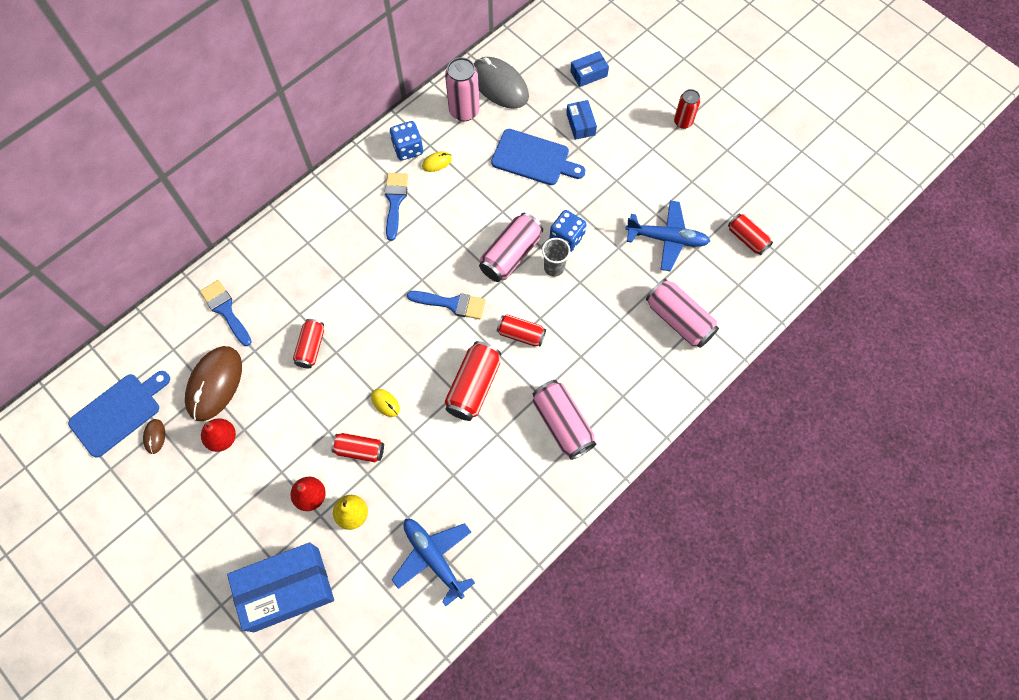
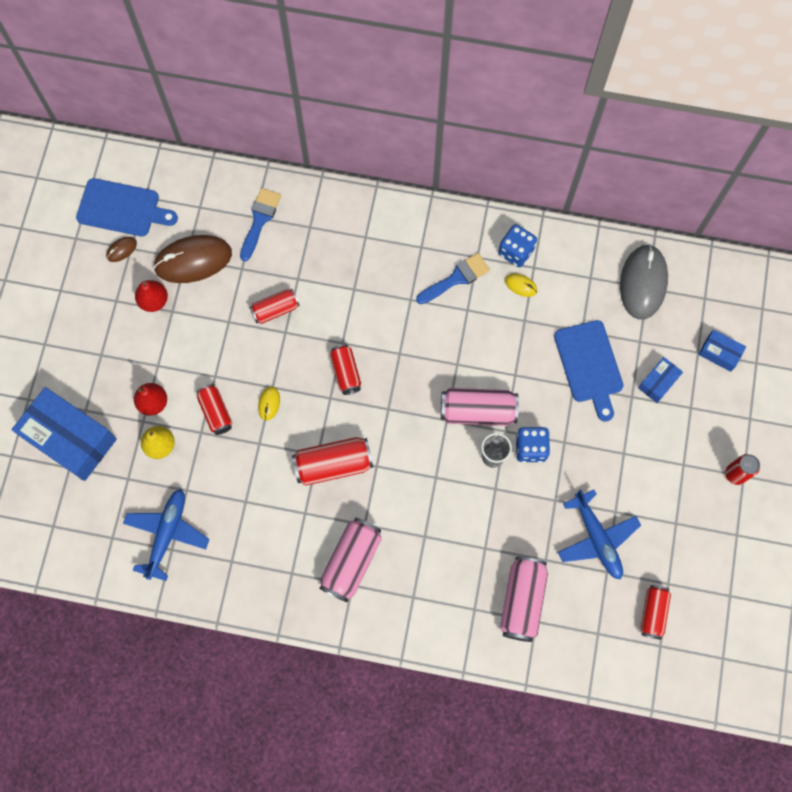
camera: 55 degrees right, 5 degrees up
(452, 304) = (395, 394): blue brush -> none
(464, 111) = (591, 271): pink can -> none
(521, 334) = (408, 471): red can -> red can (346, 372)

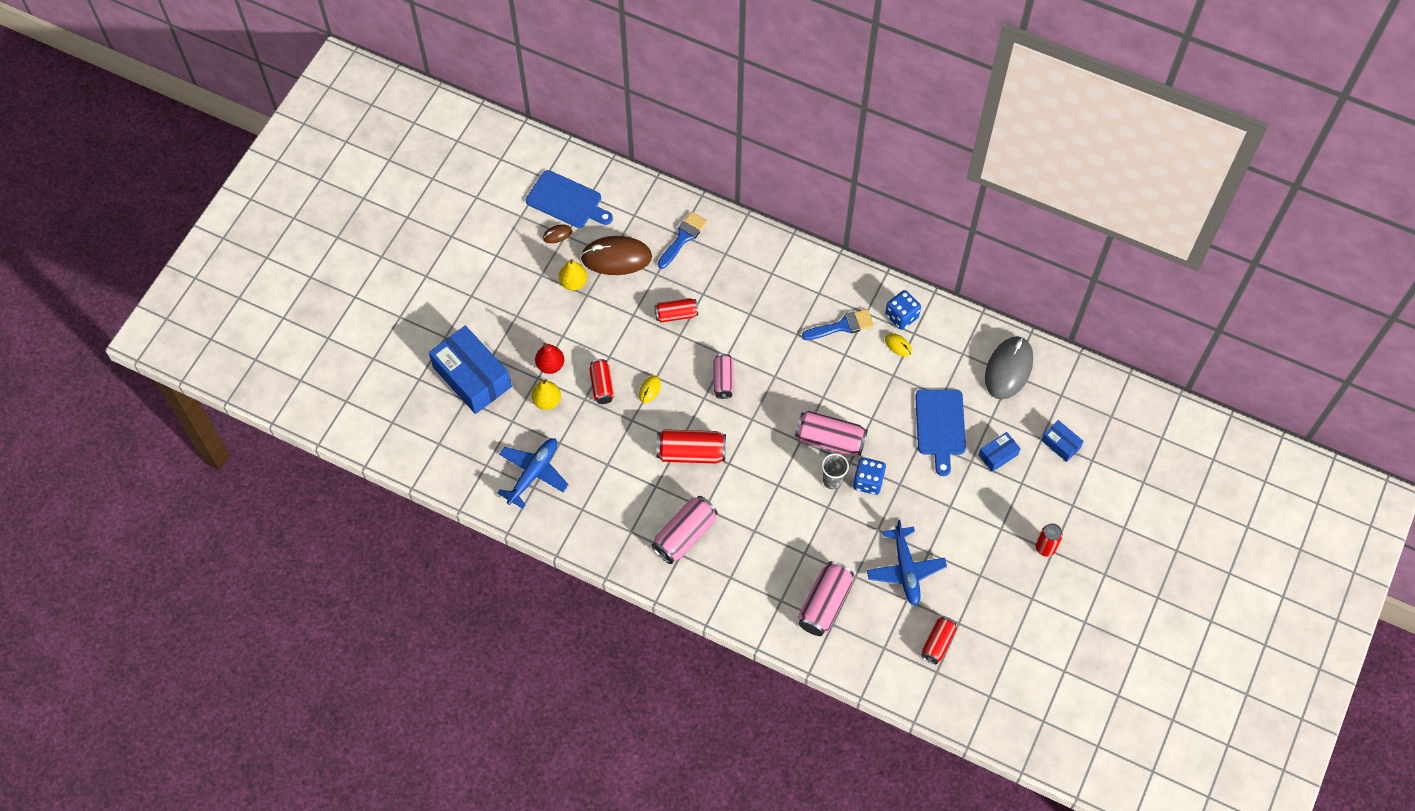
camera: 15 degrees right, 10 degrees down
(154, 301) = (573, 283): red pear -> yellow pear
(346, 372) = (723, 380): red can -> pink can

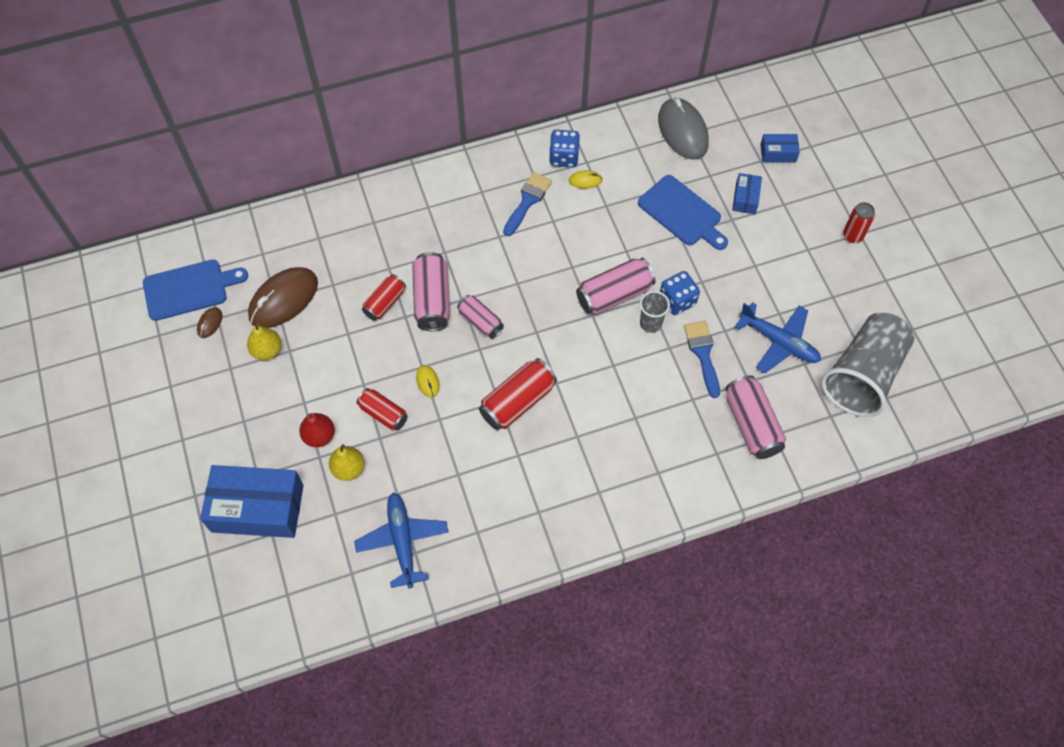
camera: 45 degrees left, 0 degrees up
(683, 238) = (325, 238): blue brush -> blue brush (703, 353)
(685, 535) = (585, 473): pink can -> pink can (432, 300)
(937, 643) = (863, 375): red can -> grey cup

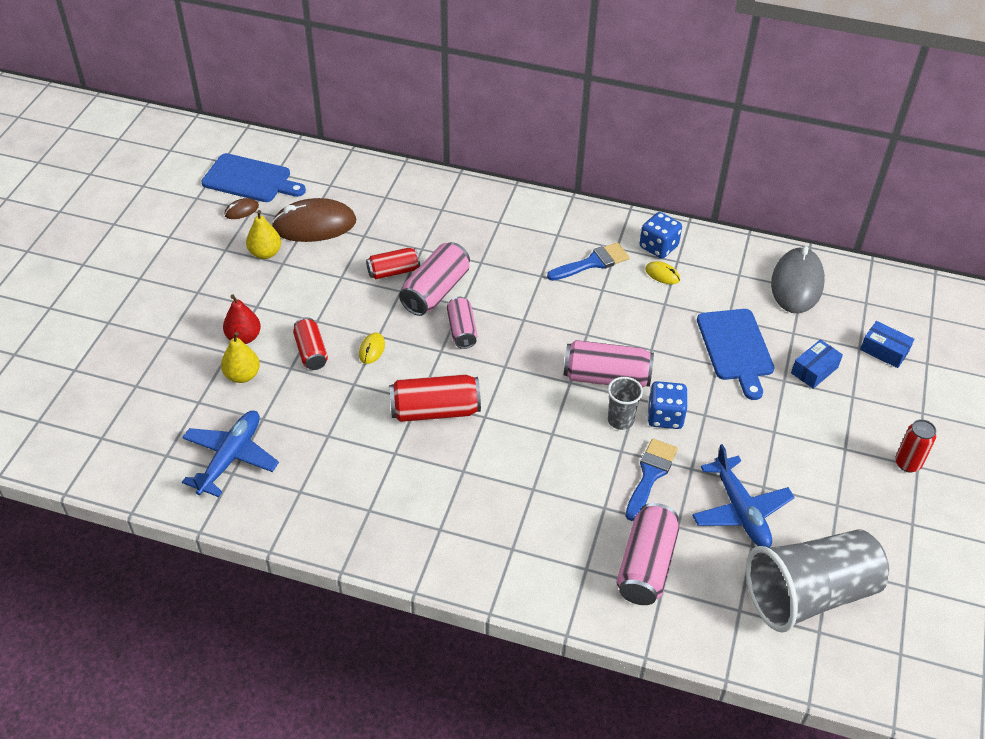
camera: 35 degrees right, 15 degrees down
(257, 508) = (144, 360): blue box -> none

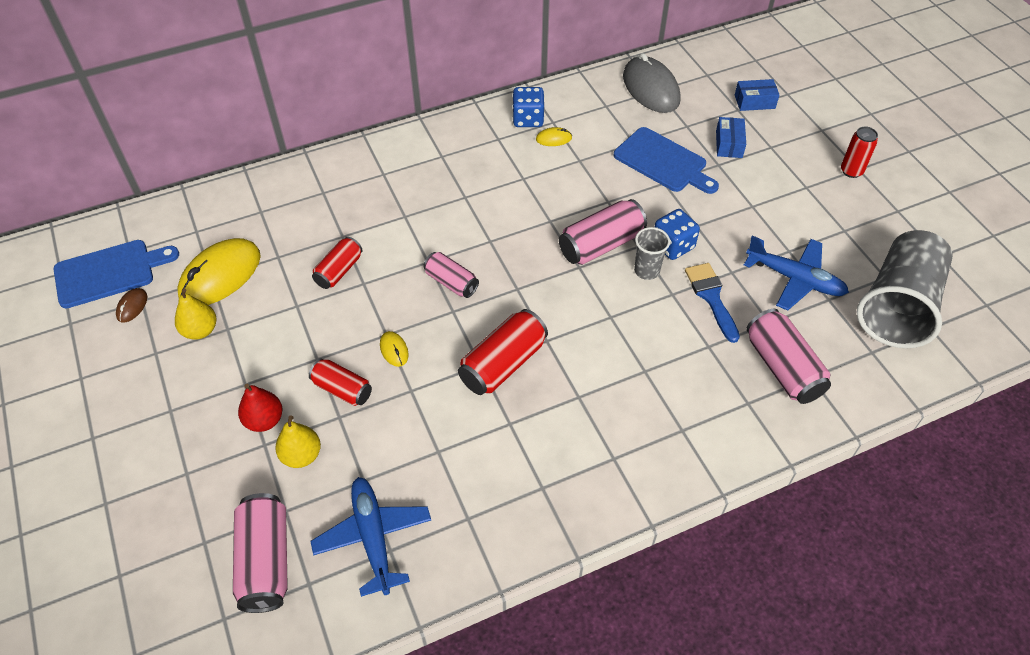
camera: 40 degrees left, 5 degrees up
(314, 225) = (220, 275): brown mouse -> yellow mouse
(435, 291) = (394, 264): pink can -> pink can (266, 561)
(592, 263) = (493, 161): blue brush -> none

